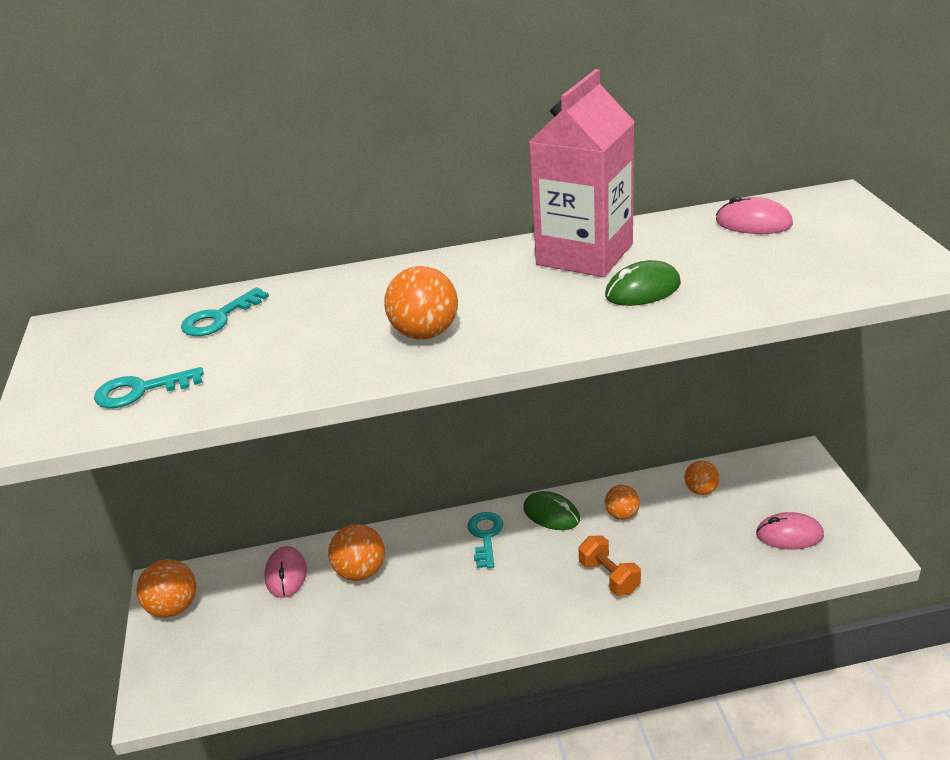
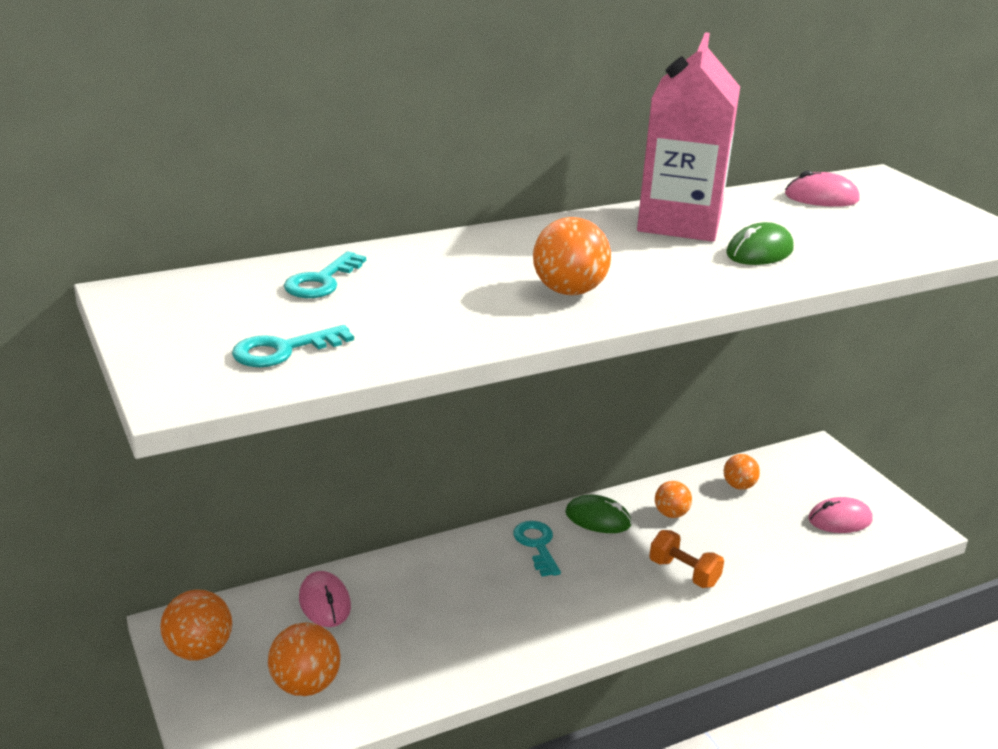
camera: 20 degrees left, 5 degrees down
(360, 572) = (412, 592): orange ball -> orange ball (305, 685)

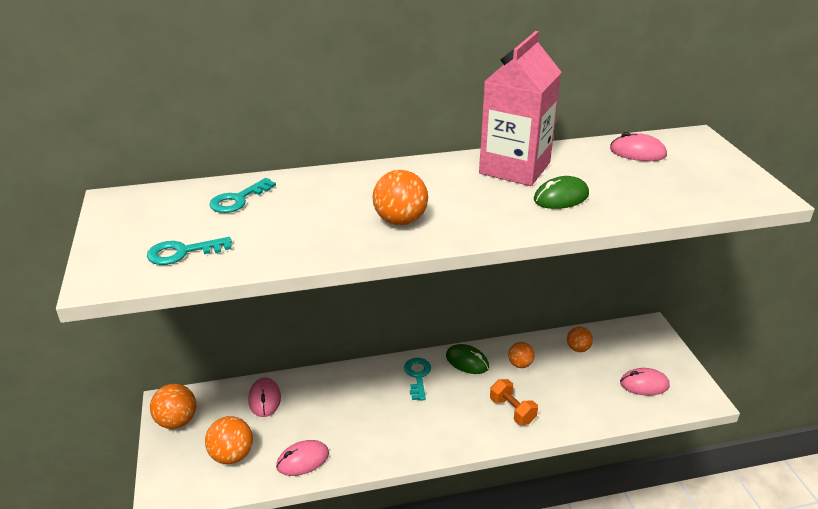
camera: 15 degrees right, 5 degrees up
(415, 676) = (303, 460): none -> pink mouse

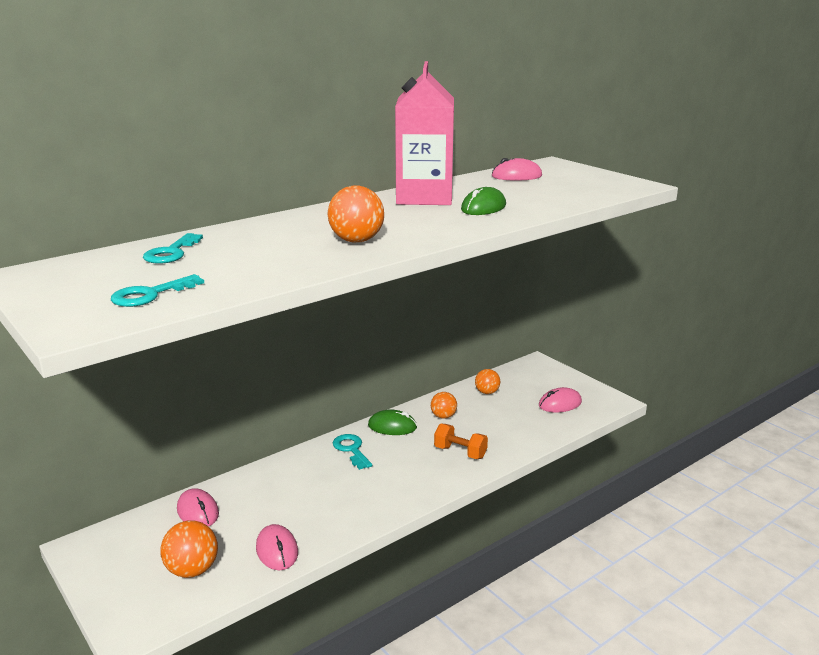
camera: 25 degrees left, 10 degrees down
(177, 421) = (103, 560): orange ball -> none
(303, 460) = (277, 550): pink mouse -> pink mouse turned 60 degrees counterclockwise

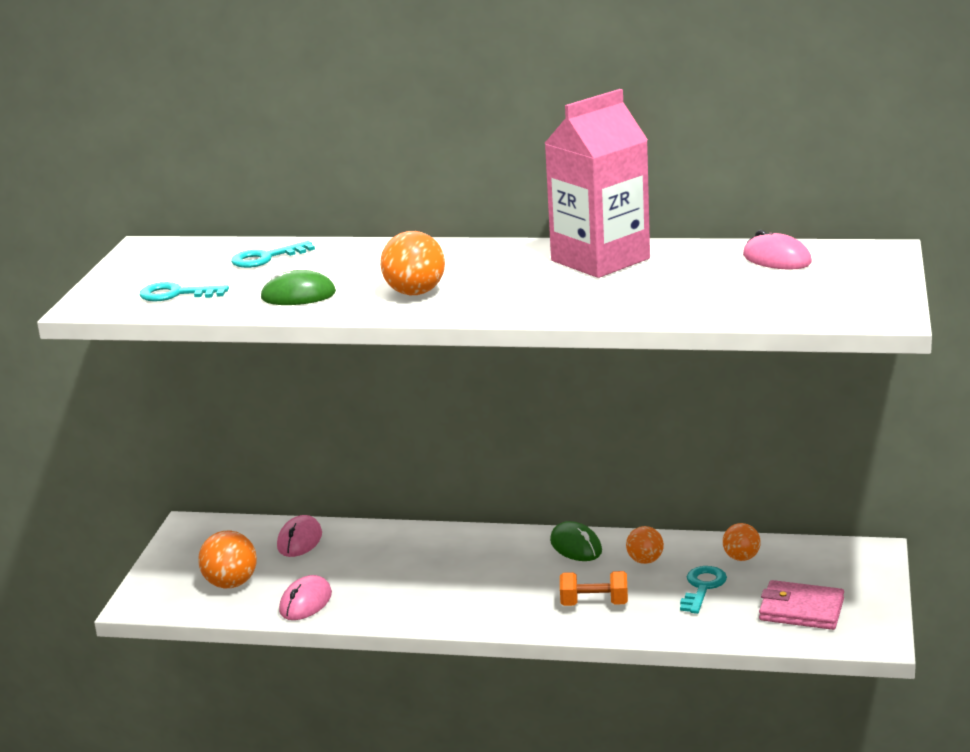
camera: 50 degrees right, 0 degrees up
(351, 450) = (500, 550): turquoise key -> turquoise key (702, 587)
(460, 452) = (594, 604): orange dumbbell -> orange dumbbell turned 75 degrees counterclockwise
(483, 207) = (620, 291): green mouse -> green mouse (298, 296)
(560, 404) = (801, 610): pink mouse -> pink wallet

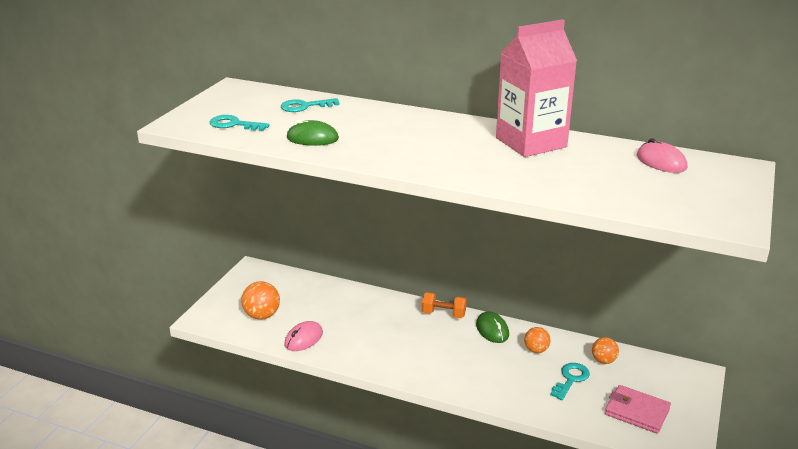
camera: 10 degrees right, 5 degrees up
(299, 540) = (315, 292): pink mouse -> none
(415, 293) = (391, 148): orange ball -> none
(594, 604) = (492, 378): orange dumbbell -> orange dumbbell (443, 314)

